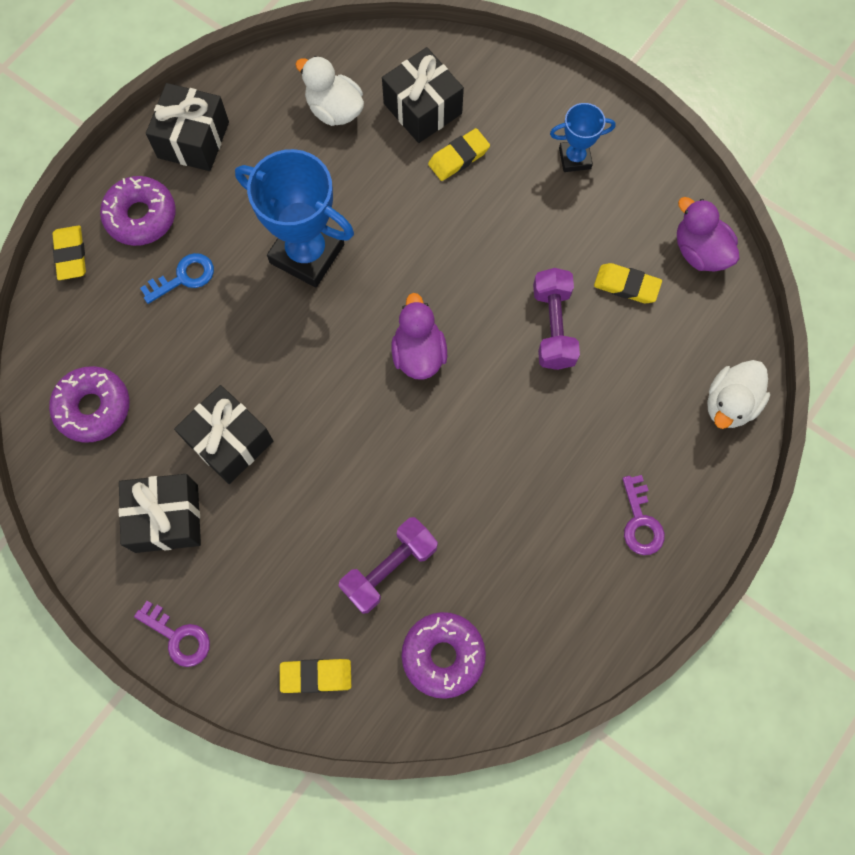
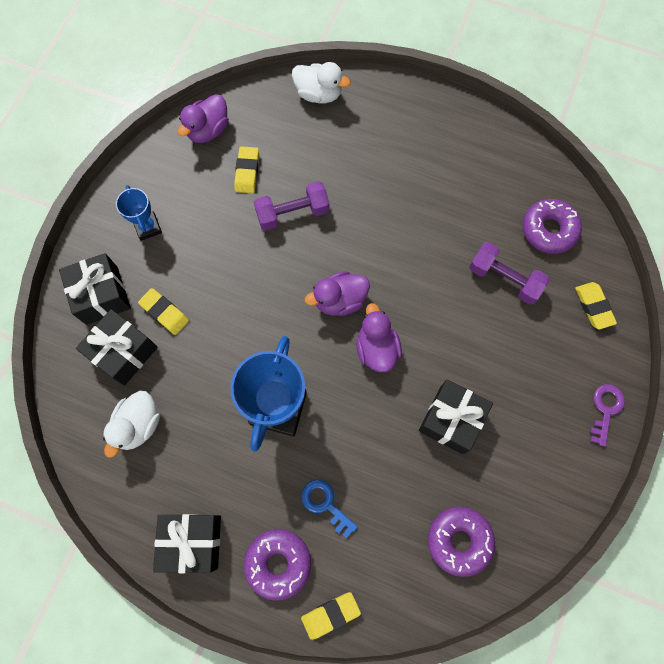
camera: 105 degrees left, 0 degrees up
(166, 518) = (525, 448): black gift -> black gift (102, 295)
(344, 380) = (376, 348): none -> purple duck
(640, 521) = (417, 131): purple key -> none

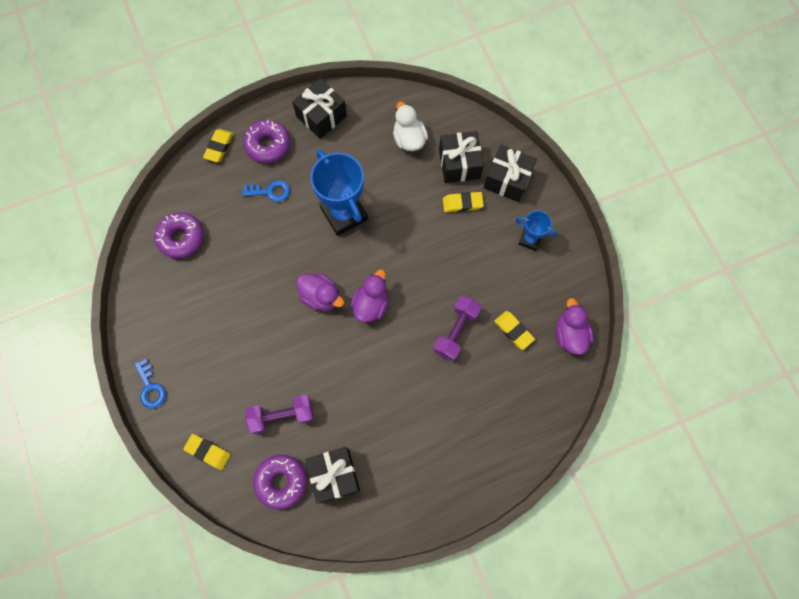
camera: 135 degrees right, 0 degrees up
(319, 94) = (531, 434): white duck -> none
(451, 420) = (240, 296): black gift -> black gift (334, 475)
(605, 409) = (150, 387): purple key -> blue key

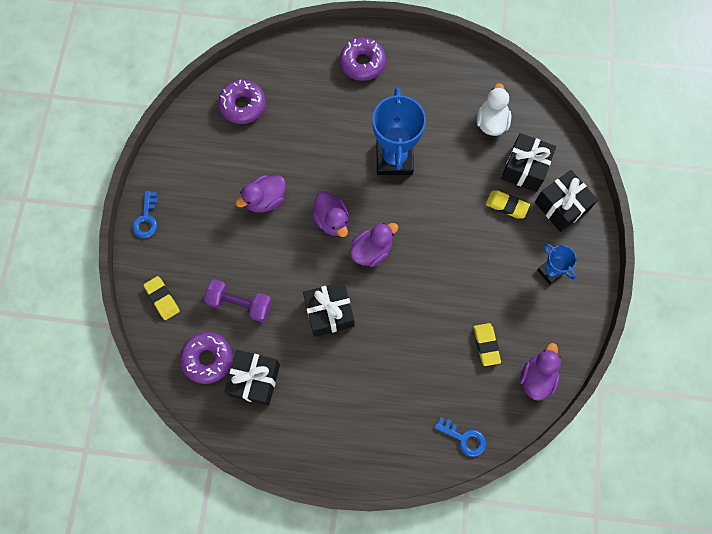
camera: 30 degrees right, 0 degrees up
(219, 147) = (319, 43): yellow eraser -> none
(251, 311) = (265, 200): none -> purple duck
(270, 191) = (341, 105): blue key -> blue key (464, 438)
(321, 116) = (424, 61): black gift -> black gift (329, 313)
(456, 331) = (433, 316): purple dumbbell -> none

